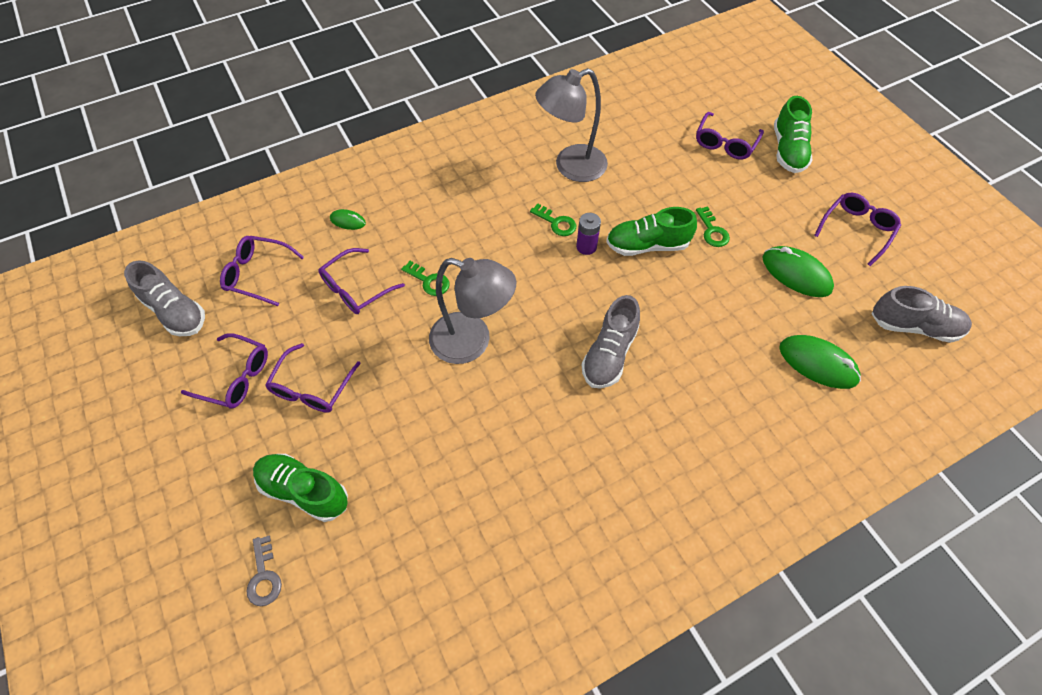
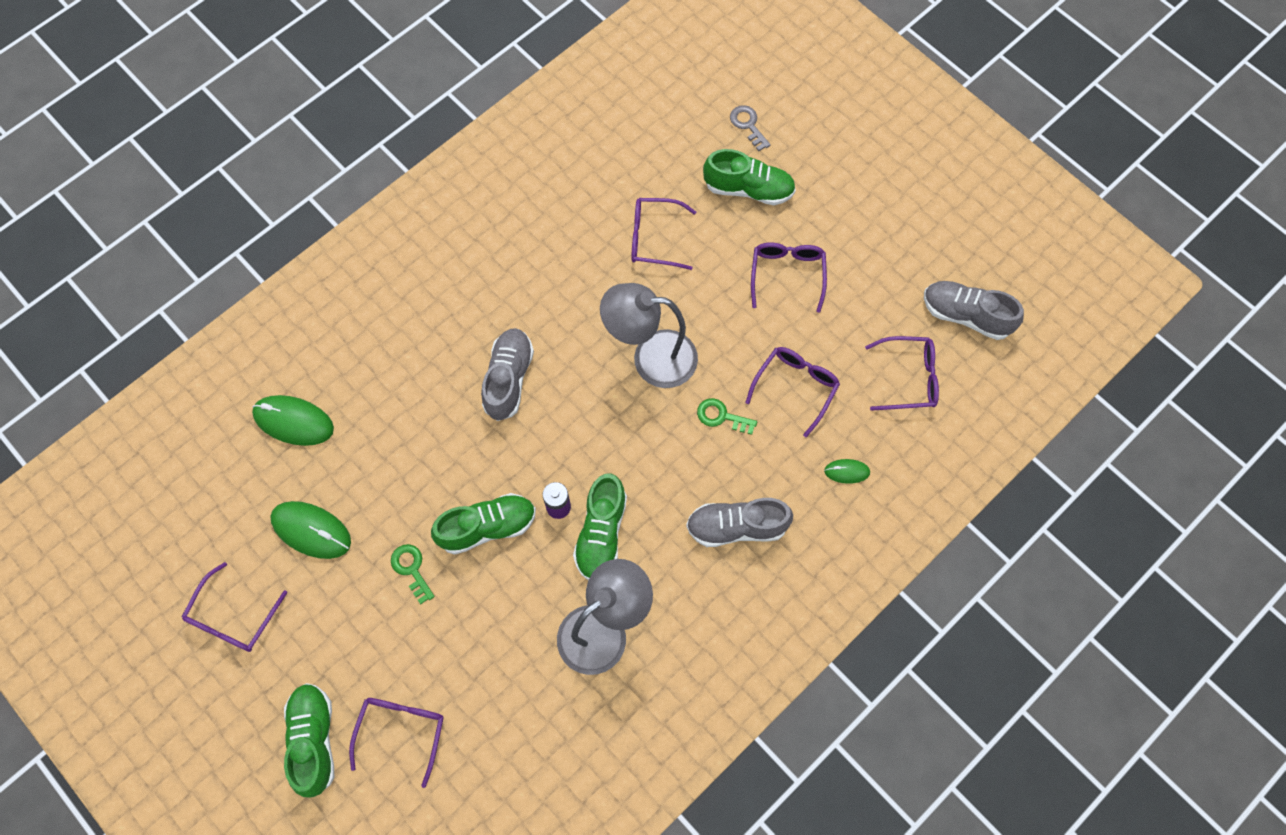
camera: 165 degrees right, 10 degrees up
(236, 377) = (864, 266): purple glasses -> purple glasses (654, 238)
(556, 223) = (601, 533): green key -> green shoe
(913, 326) = (185, 492): grey shoe -> grey shoe (736, 527)

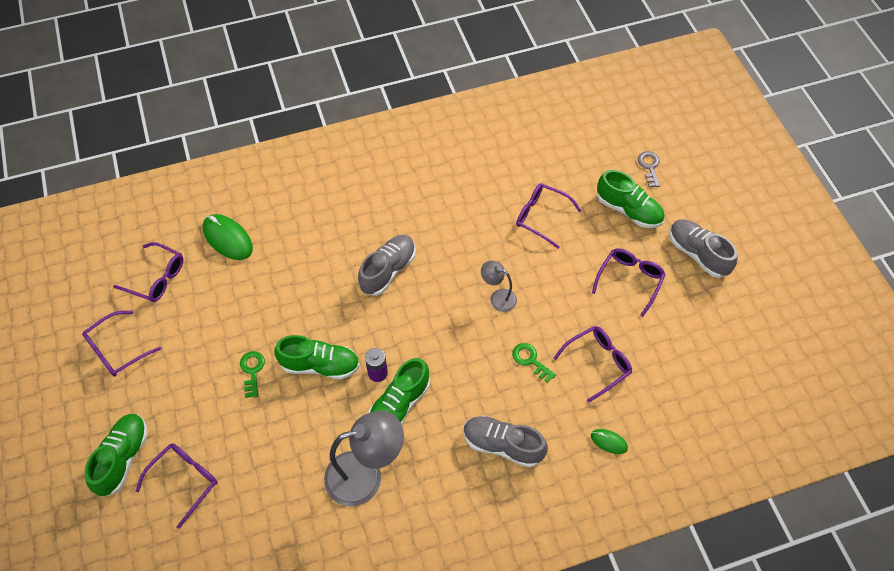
camera: 25 degrees right, 10 degrees down
(311, 530) = (200, 315): green mouse -> none
(651, 358) = (498, 298): grey lamp -> grey lamp, size x0.52
(908, 378) = (691, 393): purple glasses -> purple glasses (156, 278)
(966, 315) = (760, 366): grey shoe -> grey shoe (698, 254)

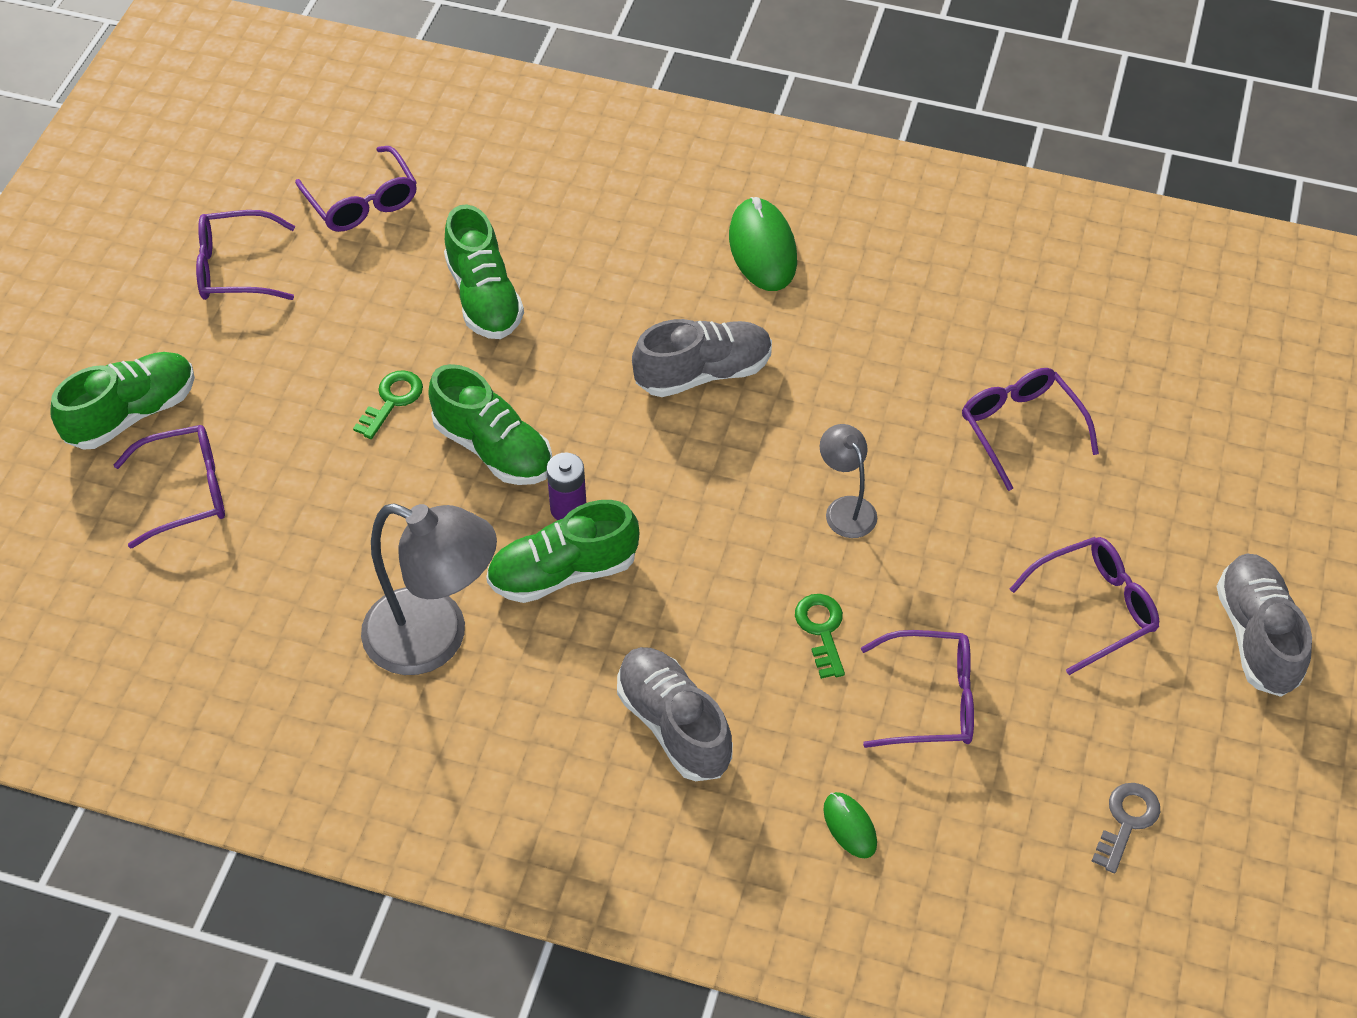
camera: 35 degrees right, 5 degrees down
(228, 239) = (503, 201): green mouse -> green mouse (762, 249)
(628, 210) = (1185, 499): green shoe -> green shoe (484, 297)
(649, 167) = (1283, 452): grey key -> grey key (1126, 821)

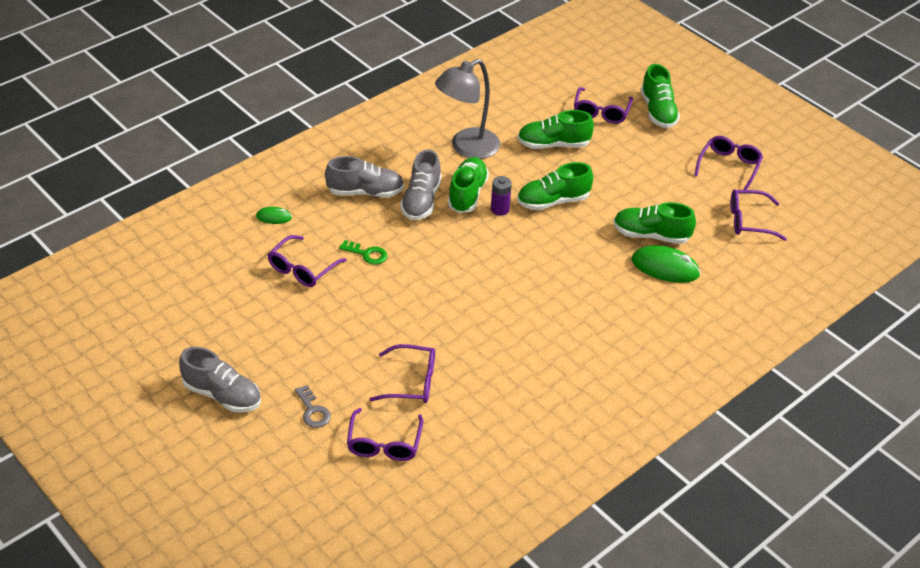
camera: 120 degrees right, 10 degrees down
(335, 517) = (553, 144): none -> green shoe
(392, 400) = (606, 183): green key -> none
(703, 373) = (543, 286): grey shoe -> grey shoe (421, 201)
(762, 249) = (611, 348): green mouse -> green mouse (665, 267)
(845, 508) = (422, 294): grey lamp -> none
(1094, 608) = (292, 347): purple glasses -> purple glasses (384, 443)
(1126, 821) = (191, 295): grey key -> grey key (313, 411)

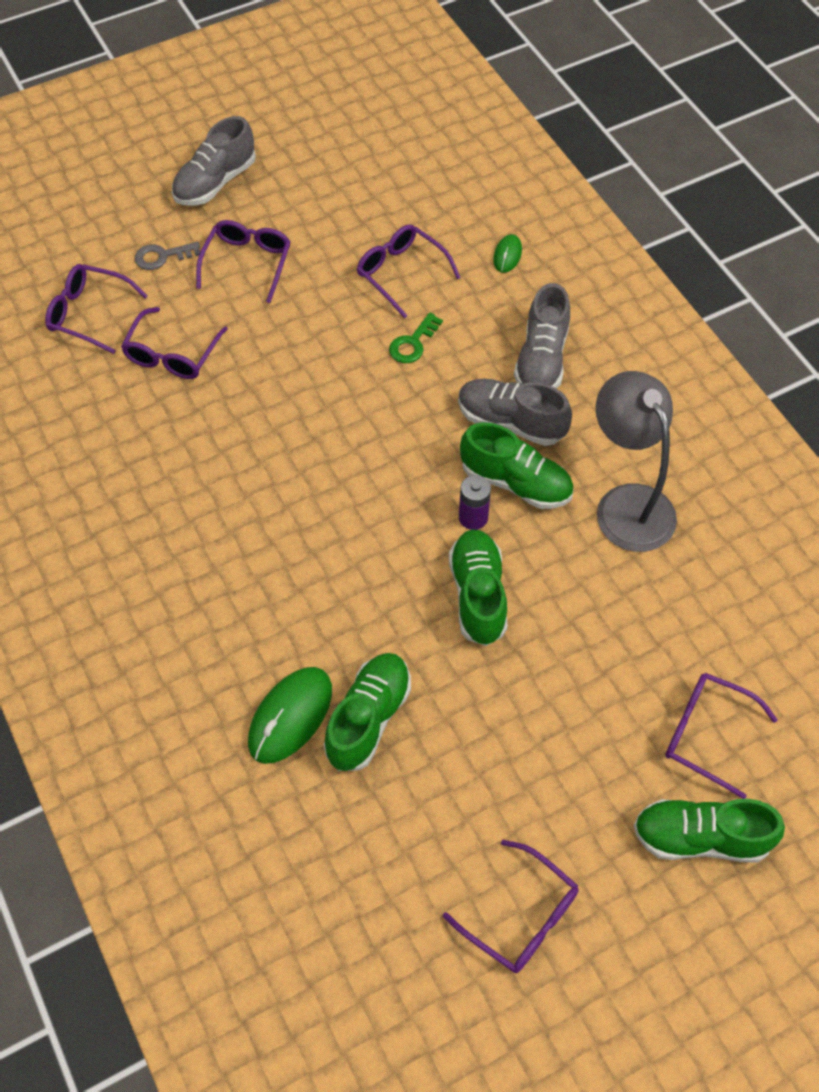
camera: 105 degrees right, 15 degrees up
(553, 144) = (621, 631): green shoe -> none
(749, 221) = (368, 896): purple glasses -> purple glasses (247, 263)

